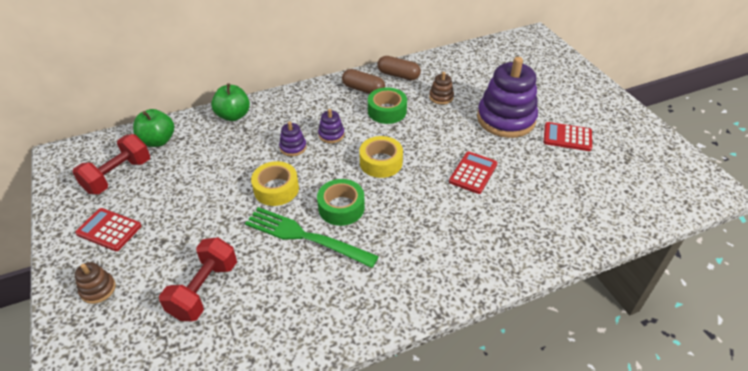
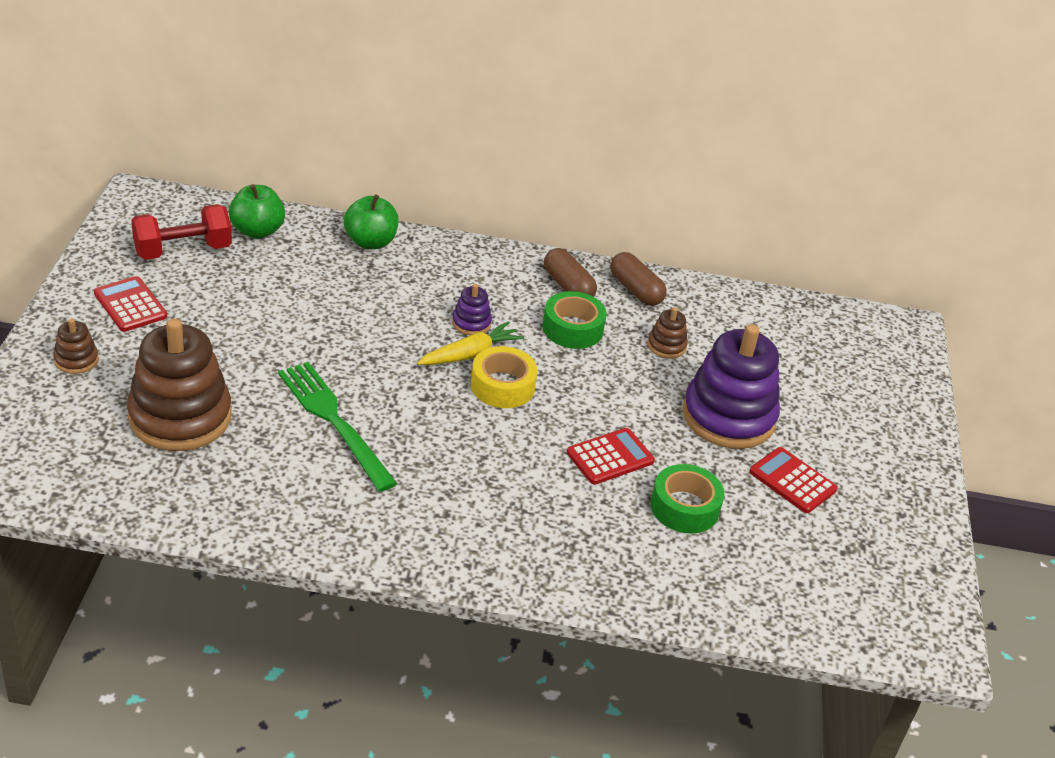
camera: 25 degrees right, 5 degrees down
(204, 290) = (180, 417): red dumbbell -> brown stacking toy
(276, 189) = (347, 353): yellow tape -> none
(293, 147) = (409, 315): purple stacking toy -> none
(341, 207) = (404, 412): green tape -> green tape (684, 507)
(347, 153) = (470, 354): none -> yellow carrot

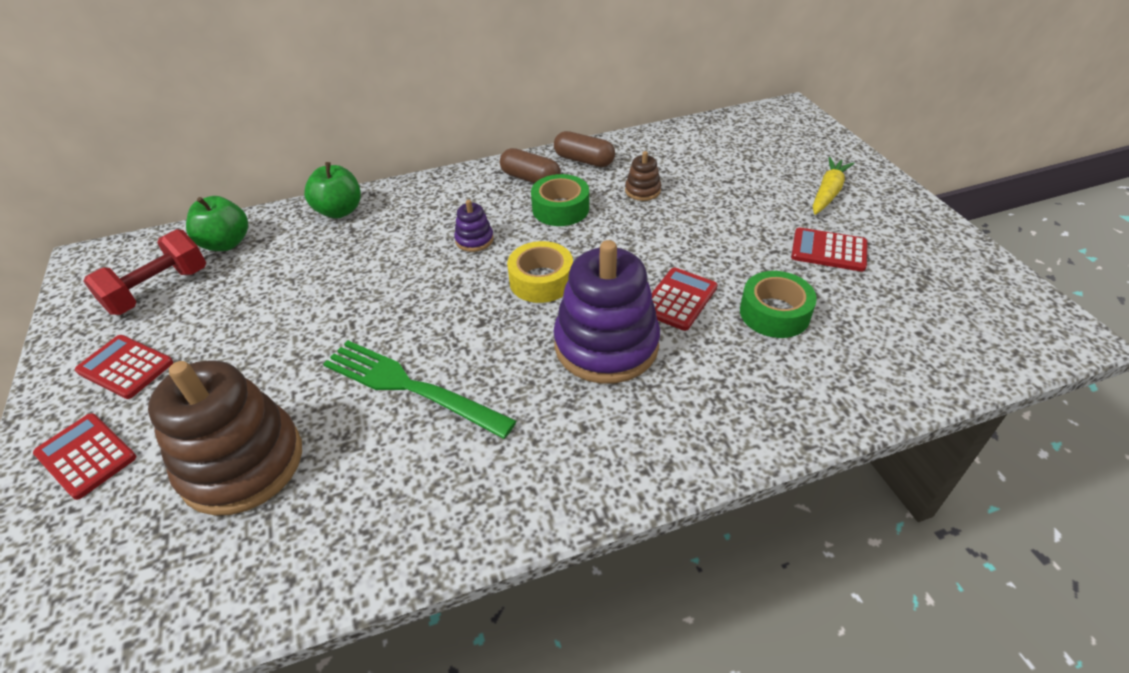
camera: 20 degrees left, 5 degrees up
(76, 360) = (86, 456): brown stacking toy -> red calculator
(470, 354) = (493, 266): yellow carrot -> yellow carrot (828, 193)
(728, 417) = (736, 223): purple stacking toy -> purple stacking toy (606, 345)

